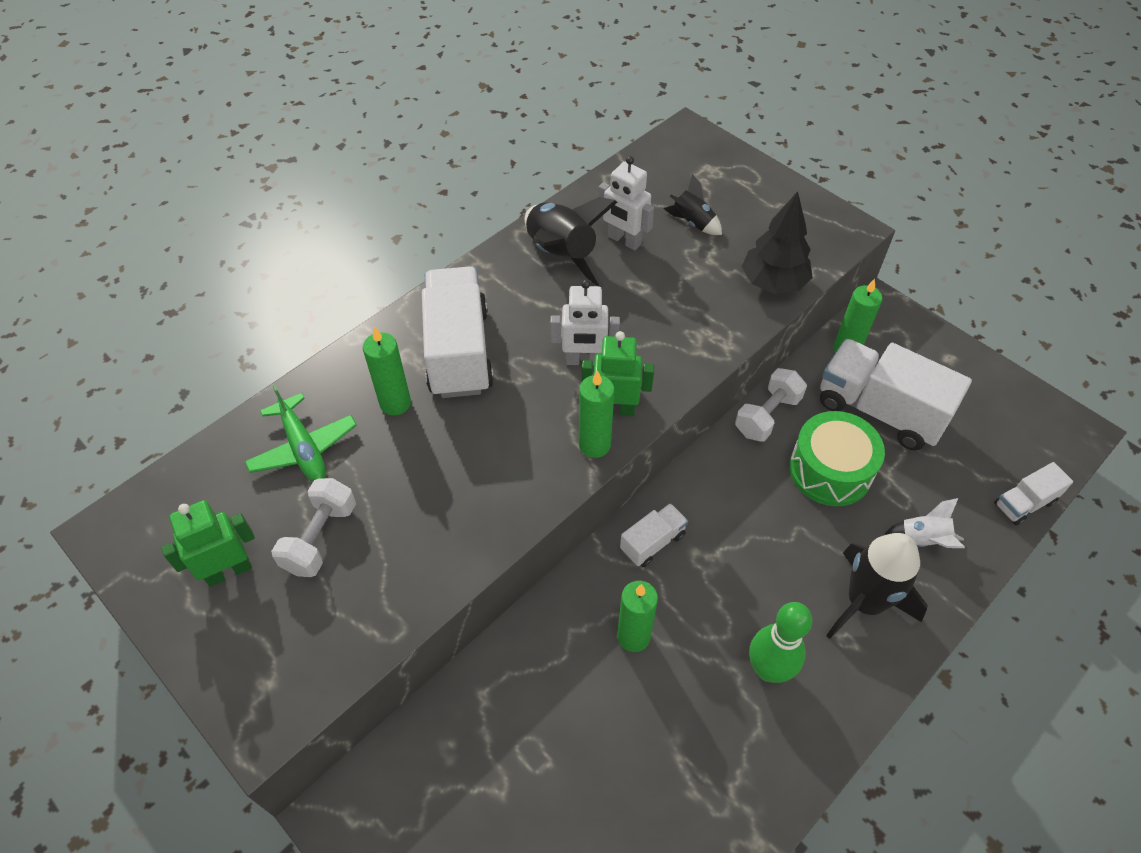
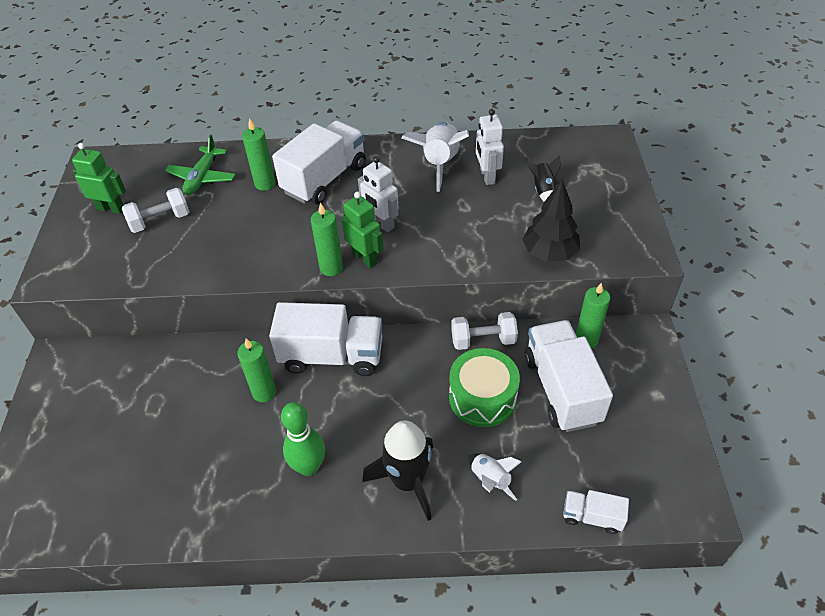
camera: 45 degrees right, 5 degrees down
(561, 255) = (440, 163): black rocket -> white rocket
(652, 542) = (332, 356): white truck -> white truck, size x2.04

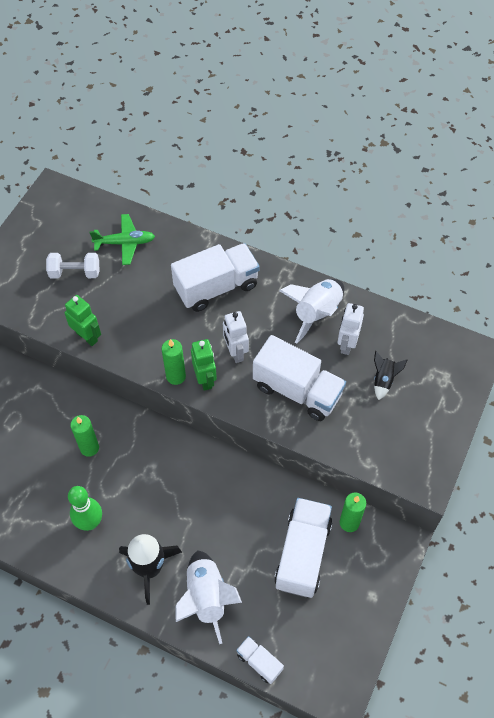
camera: 25 degrees right, 10 degrees up
(111, 208) = (45, 244): green robot -> green robot (87, 337)
(202, 177) = (125, 243): green plane -> green plane turned 135 degrees counterclockwise
(265, 184) = (168, 271): green candle -> none
(332, 356) = (152, 441): white truck -> white truck (297, 390)
(482, 397) = (240, 531): green drum -> none
(483, 340) = (270, 483): white dumbbell -> none
(490, 480) = (206, 597): white rocket -> white rocket, size x1.84
(549, 253) = (349, 443): black tree -> none

